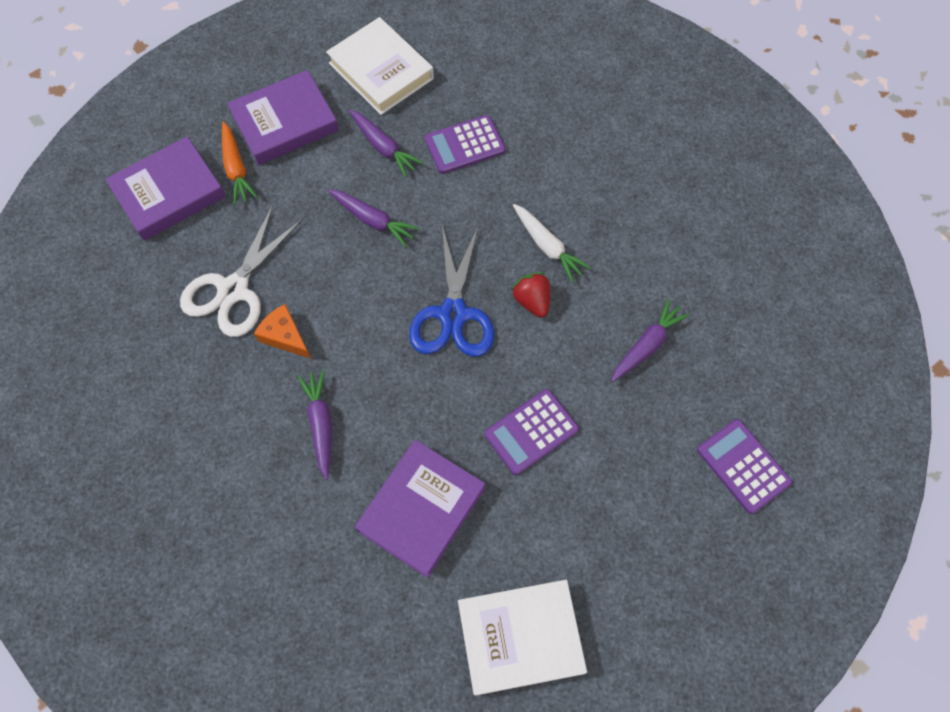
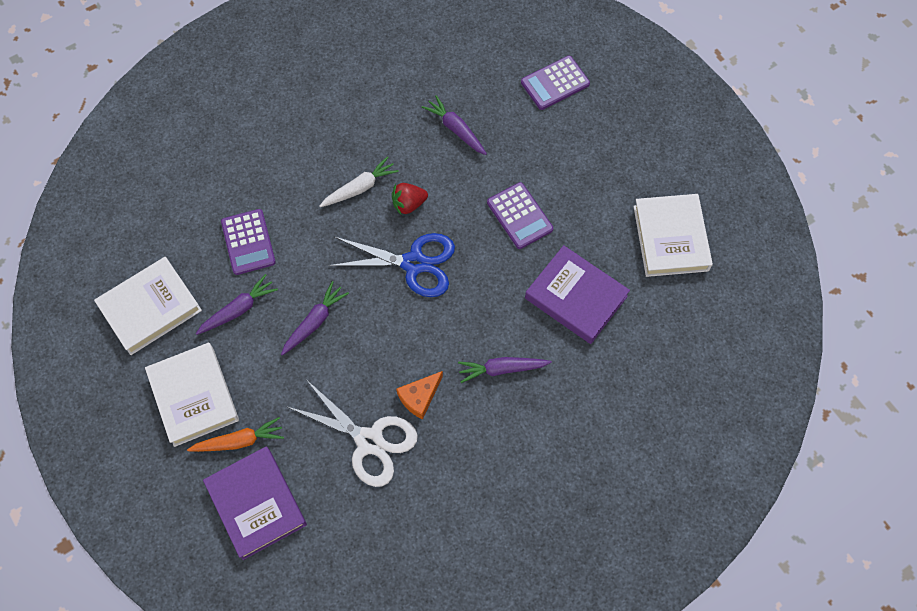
camera: 85 degrees left, 0 degrees up
(285, 122) = (194, 396): purple book -> white book

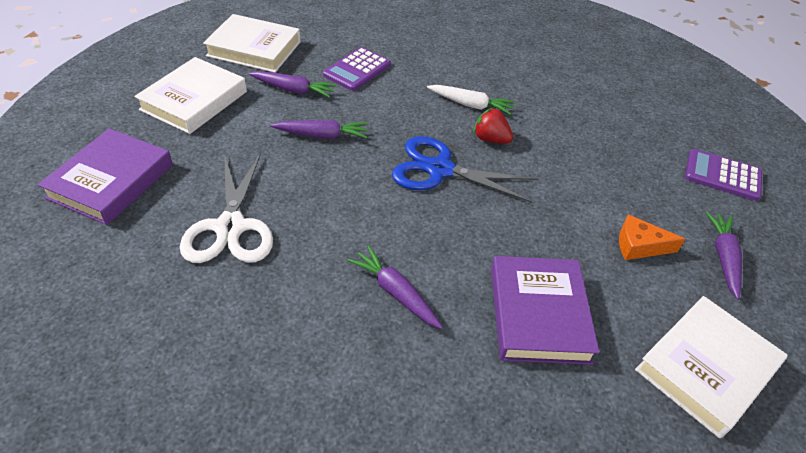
camera: 50 degrees right, 20 degrees down
(239, 441) = (169, 143): orange carrot -> none
(414, 263) = (439, 169): blue scissors -> blue scissors turned 135 degrees clockwise
(419, 397) = (307, 241): orange cheese -> orange cheese (639, 246)
(456, 129) = (592, 134): purple carrot -> purple carrot (723, 258)
(519, 216) = (569, 219): purple calculator -> none

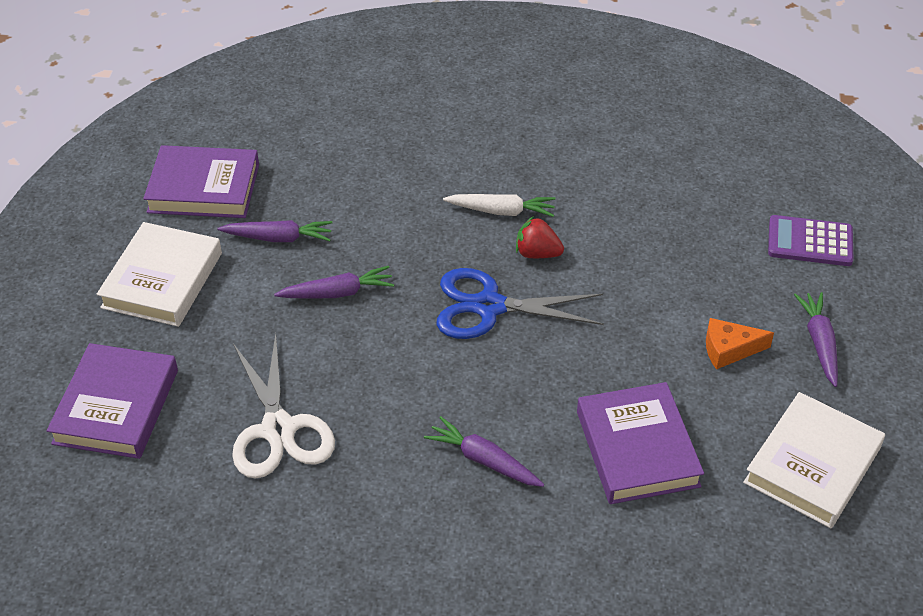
camera: 10 degrees left, 0 degrees up
(254, 49) = (204, 188): white book -> purple book
(357, 70) = (346, 191): purple calculator -> none

